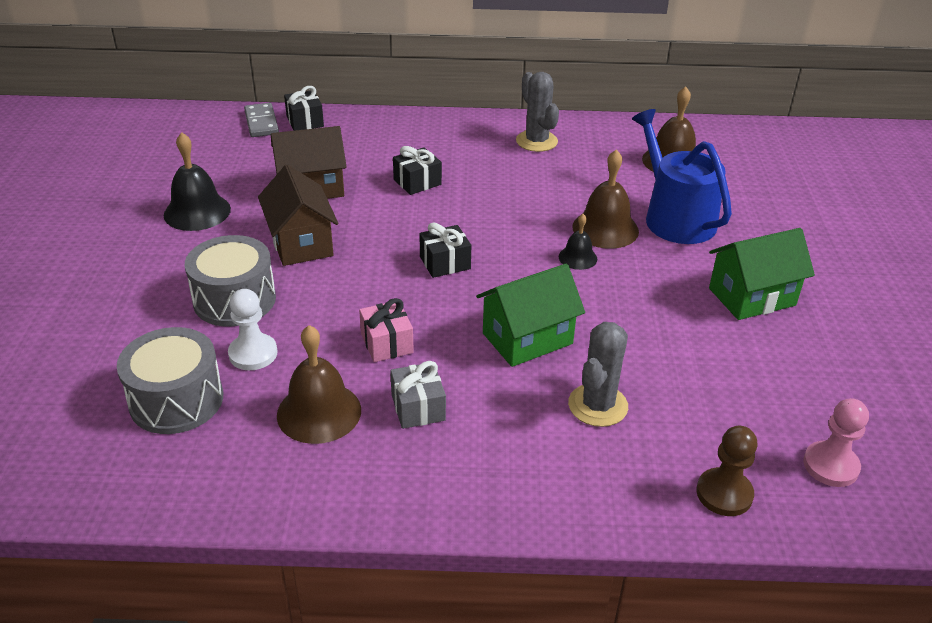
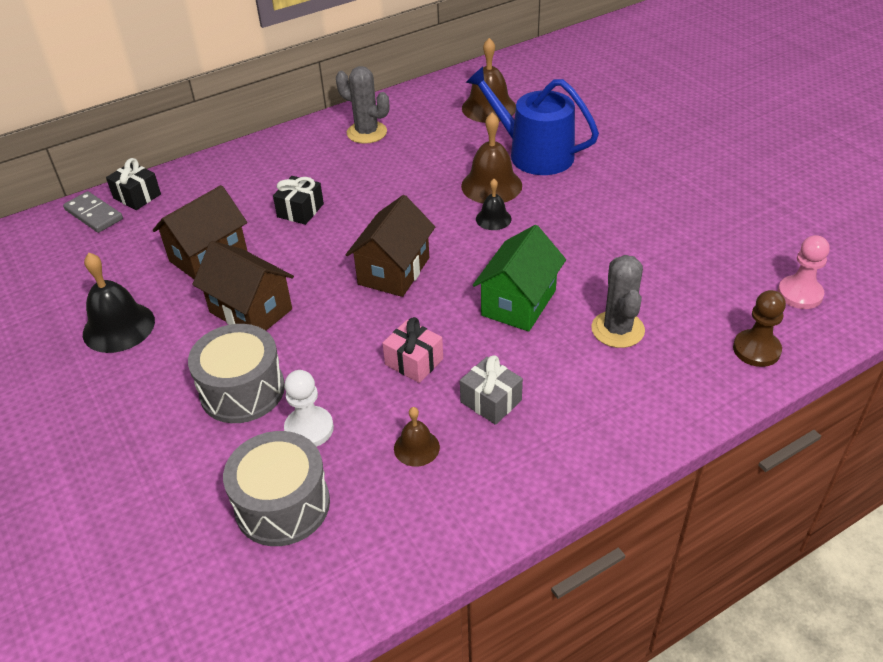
camera: 30 degrees left, 5 degrees up
(319, 412) = (416, 447): brown bell -> brown bell, size x0.56
(445, 263) = (394, 271): black gift -> brown house
(752, 297) = (643, 193): green house -> none

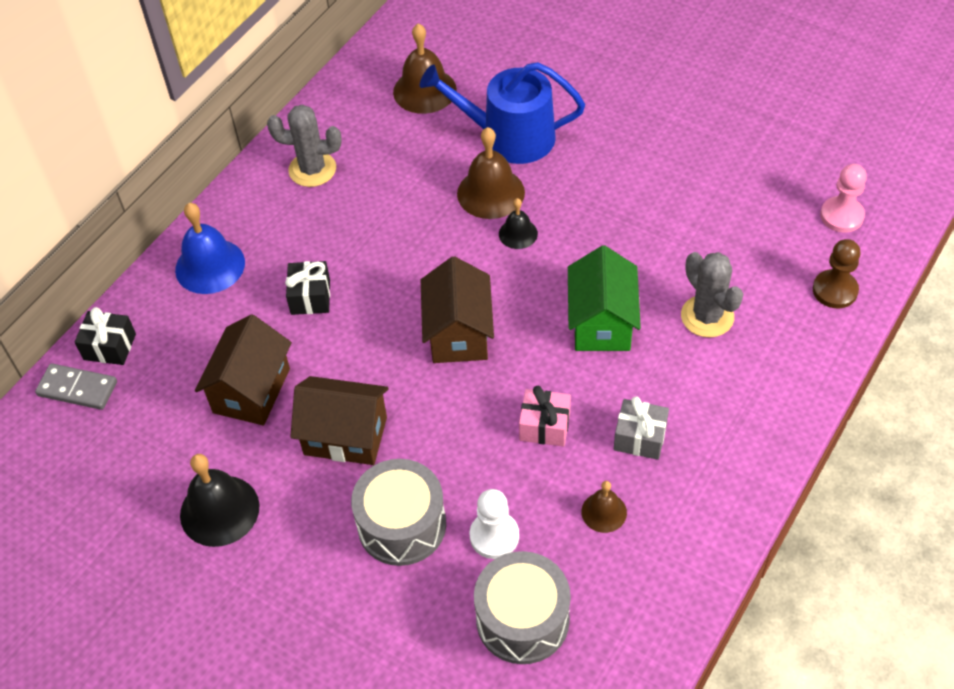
camera: 25 degrees left, 10 degrees up
(246, 169) = (210, 266): none -> blue bell

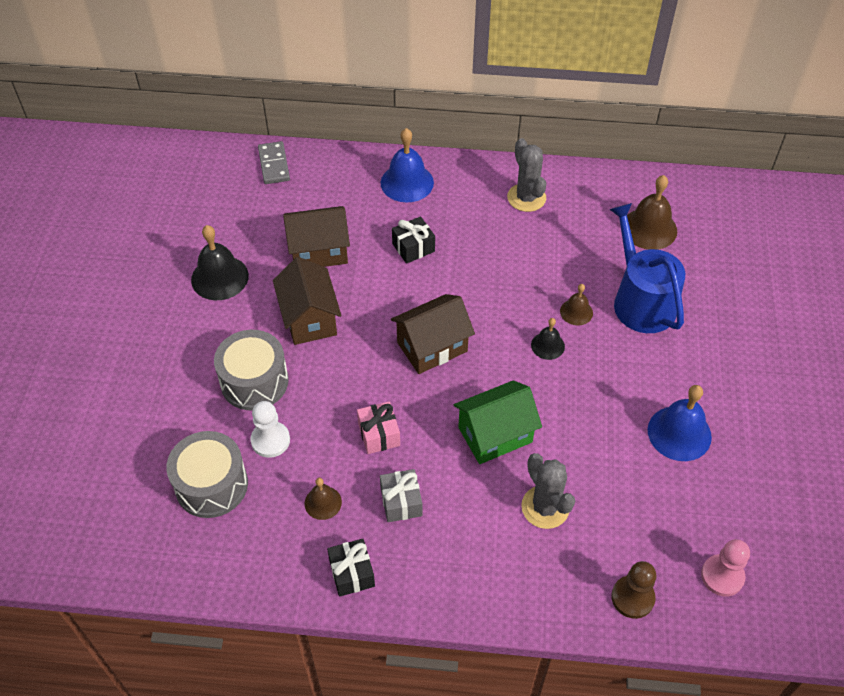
camera: 60 degrees right, 0 degrees up
(110, 346) = (313, 164): black gift -> black gift (352, 573)
(490, 193) = (576, 312): brown bell -> brown bell, size x0.56
(678, 178) = (679, 433): none -> blue bell
(707, 316) = (545, 507): grey cactus -> grey cactus turned 60 degrees counterclockwise

